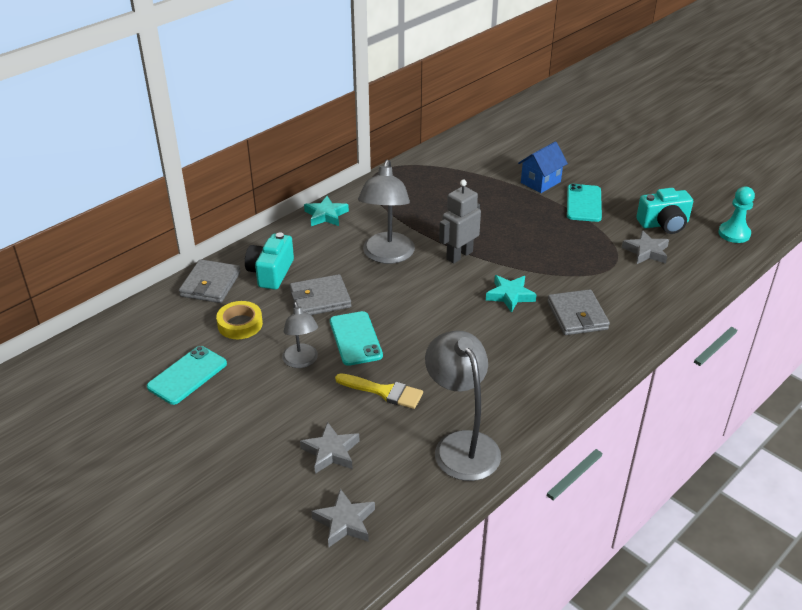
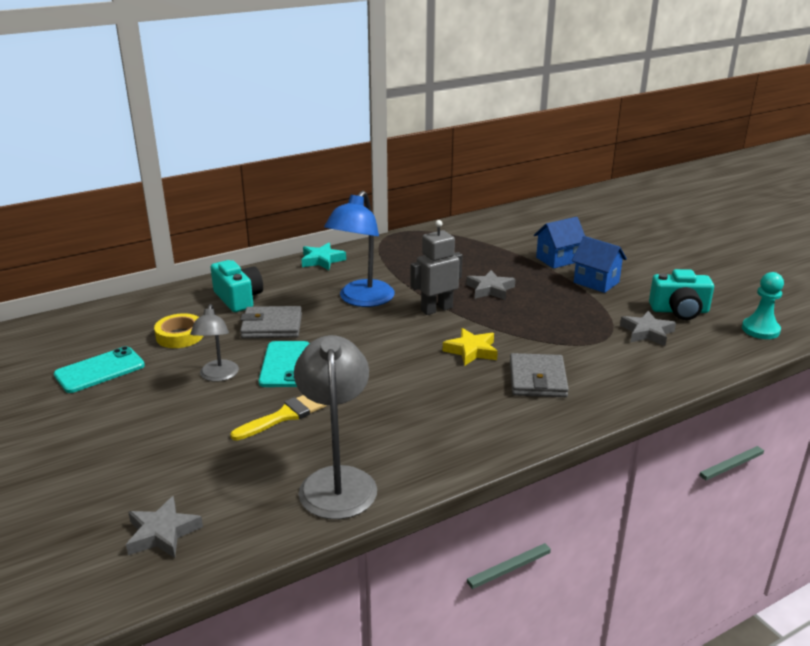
camera: 15 degrees right, 10 degrees down
(210, 284) = (175, 300): grey wallet -> none
(271, 273) = (238, 298): turquoise camera -> turquoise camera turned 120 degrees clockwise
(331, 452) = (193, 462): grey star -> grey star (490, 289)
(384, 391) = (284, 416): yellow brush -> yellow brush turned 75 degrees counterclockwise
(387, 256) = (361, 300): grey lamp -> blue lamp
(510, 295) = (471, 351): turquoise star -> yellow star
(584, 203) = (596, 282): turquoise phone -> blue house

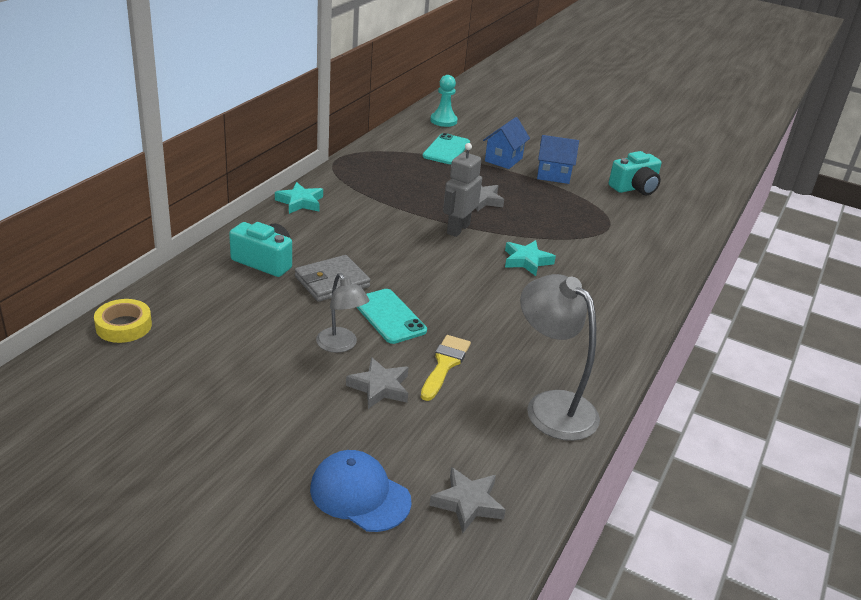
camera: 35 degrees left, 5 degrees up
(90, 493) = (360, 494): none -> blue cap
(100, 370) = (213, 375): turquoise phone -> turquoise phone (446, 149)
(180, 336) = (253, 315): yellow tape -> yellow tape (124, 326)
(361, 300) = (384, 235): blue lamp -> none
(471, 351) = (526, 261): yellow star -> turquoise star
(537, 379) = (600, 273): grey wallet -> none
(647, 332) = (632, 212): grey star -> grey star (379, 387)
(760, 330) = (699, 192): turquoise pawn -> turquoise pawn (443, 121)

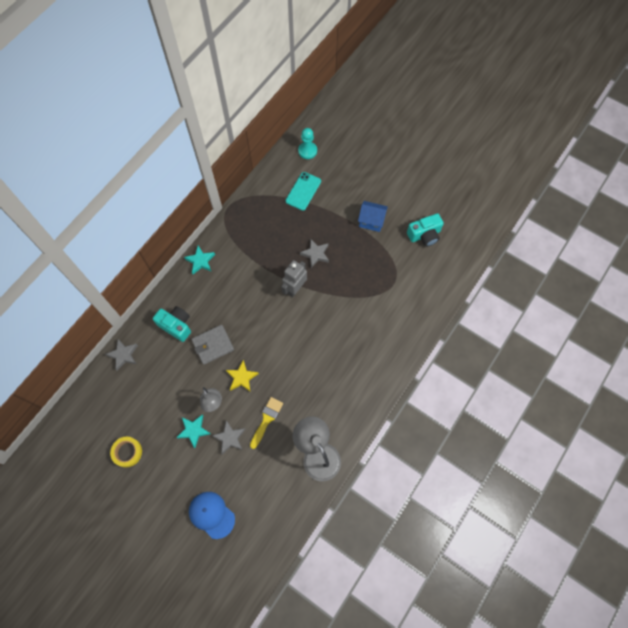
camera: 10 degrees right, 35 degrees up
(124, 326) = (100, 386): yellow tape -> yellow tape (127, 452)
(389, 316) = (242, 377): turquoise phone -> yellow star
(467, 503) = (261, 522): grey star -> grey star (123, 355)
(503, 160) = (340, 202): blue house -> none
(526, 261) = (332, 322): turquoise star -> turquoise star (194, 430)

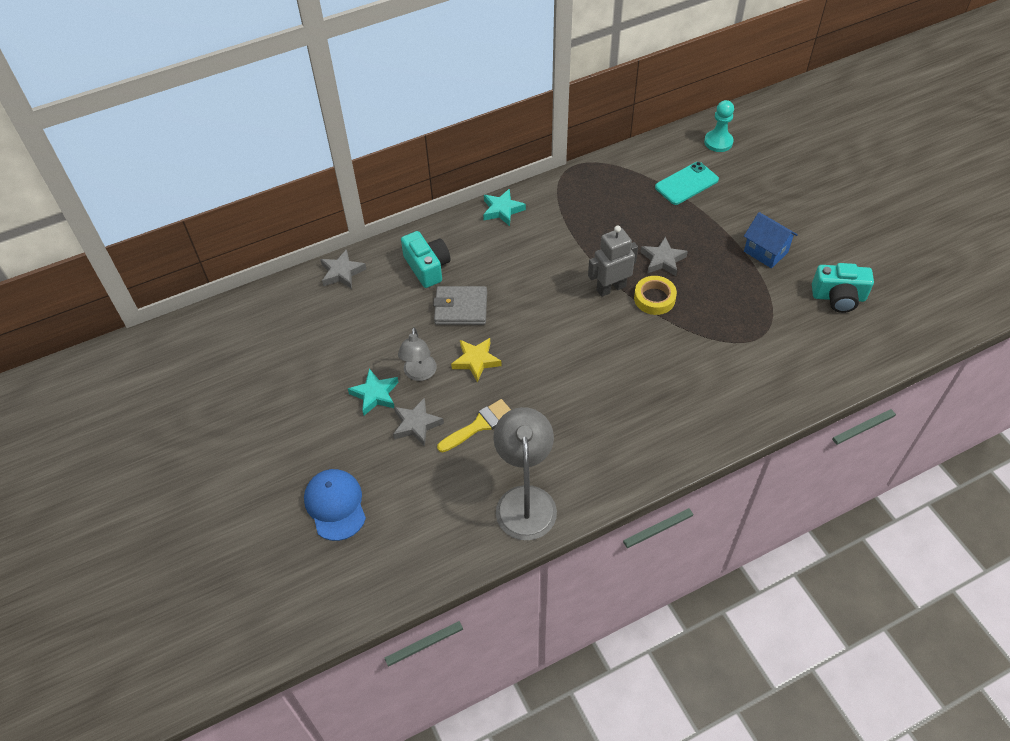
camera: 30 degrees right, 15 degrees down
(127, 452) = (276, 381): yellow tape -> yellow tape (654, 298)

